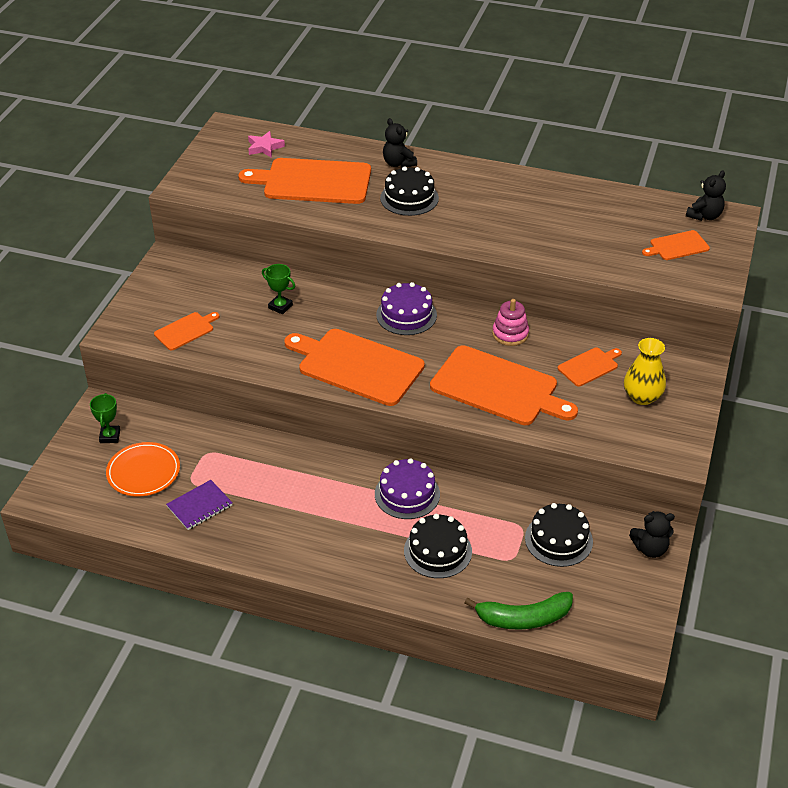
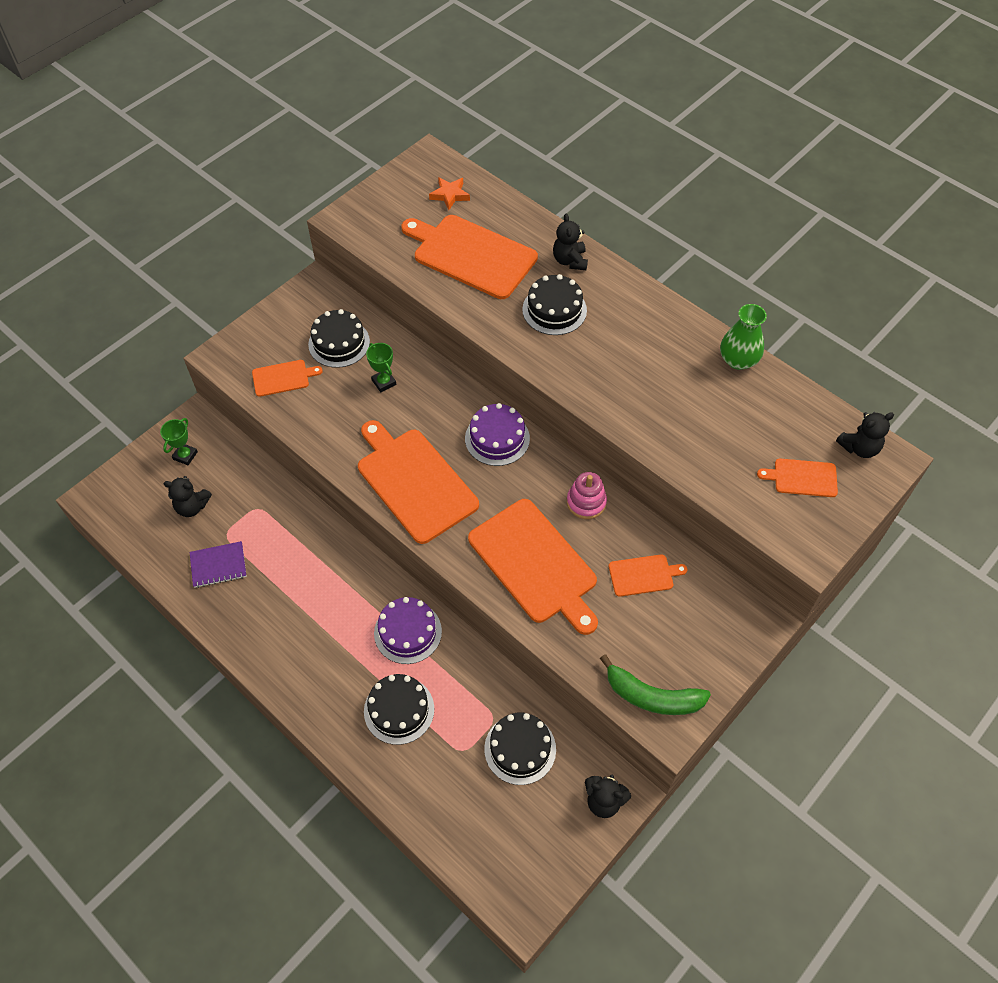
camera: 25 degrees right, 15 degrees up
(143, 472) = (192, 507): orange plate -> black teddy bear
(220, 291) = (339, 343): none -> black cake
(264, 147) = (449, 195): pink star -> orange star
(523, 618) = (434, 823): green banana -> green banana (652, 696)
(577, 189) = (738, 360): none -> green vase
(642, 397) = (675, 636): yellow vase -> none

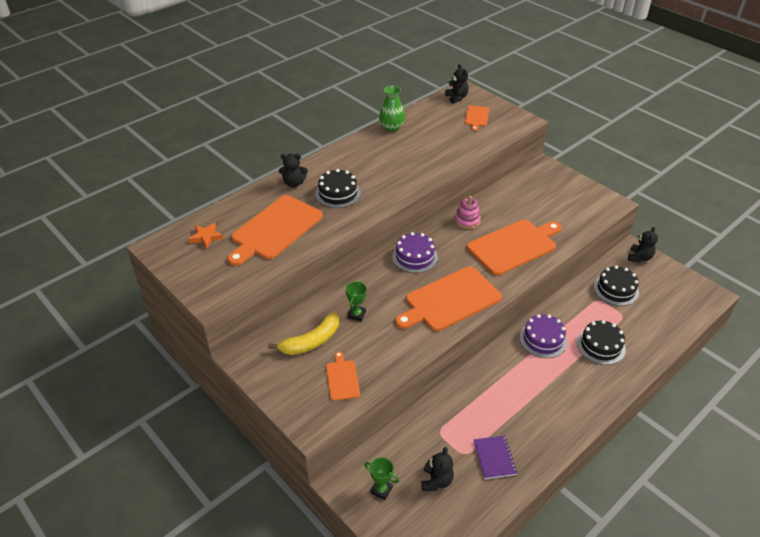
camera: 85 degrees left, 15 degrees down
(339, 343) = (311, 341): black cake -> yellow banana
(384, 382) = (356, 314): green trophy -> green trophy turned 45 degrees counterclockwise
(643, 575) = (518, 203): orange cutting board -> none
(652, 696) = (595, 207): green banana -> none

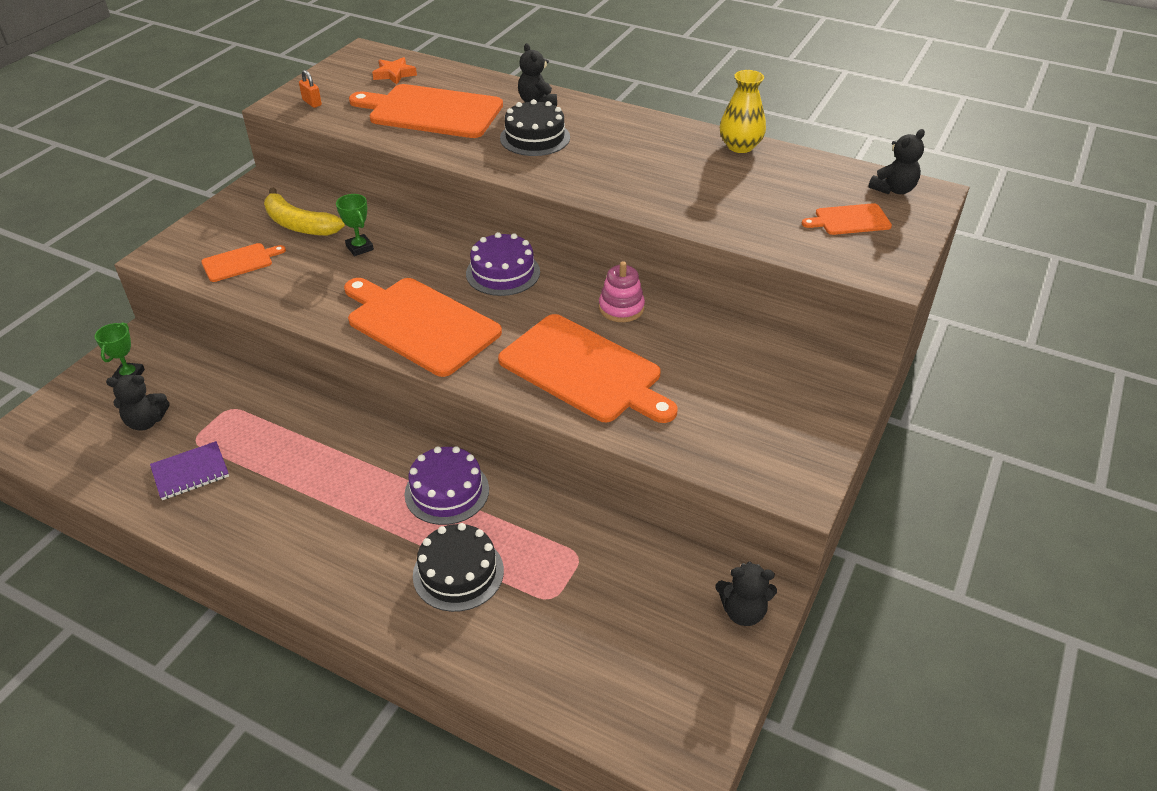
camera: 70 degrees right, 0 degrees up
(220, 284) = (312, 103): none -> orange padlock
(356, 314) = (359, 248): green trophy -> green trophy turned 60 degrees clockwise
(392, 127) = (740, 146): green vase -> yellow vase
(616, 289) = (622, 580): black cake -> none

